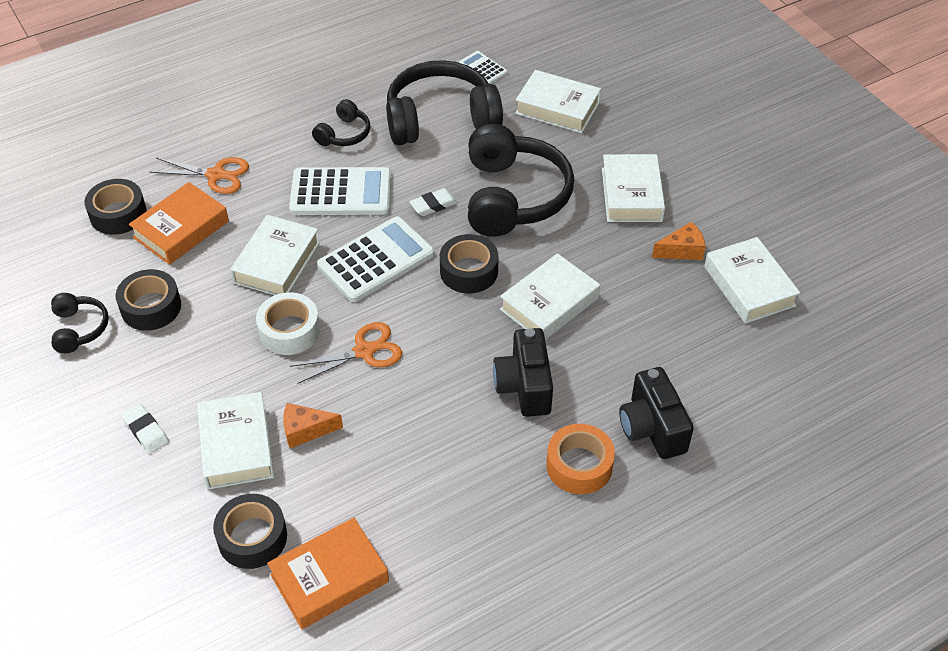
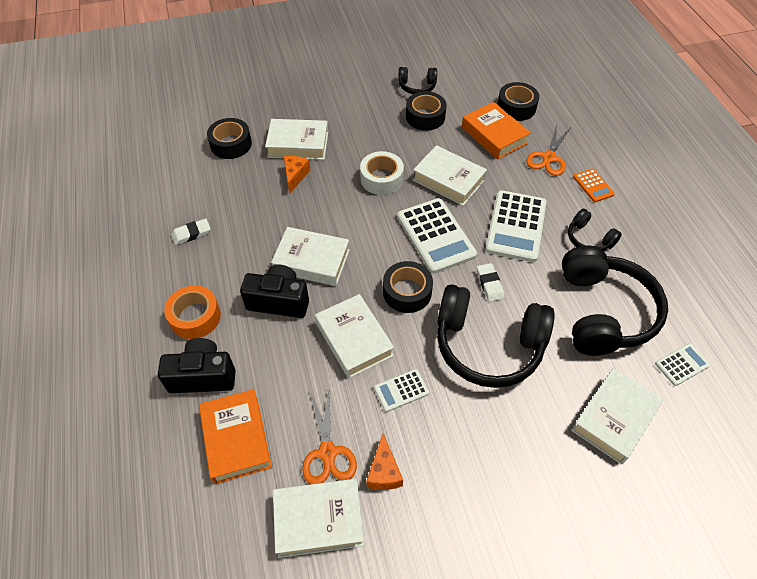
camera: 105 degrees right, 5 degrees up
(146, 431) = (327, 108): white eraser -> white eraser (191, 234)
(258, 135) = (593, 186): none -> orange calculator
(329, 578) = (186, 172): orange book -> orange book (236, 439)
(364, 351) = (349, 215): orange scissors -> orange scissors (327, 453)
(593, 253) = (401, 390): none -> white calculator
(631, 194) = (471, 450): white book -> white book (312, 261)

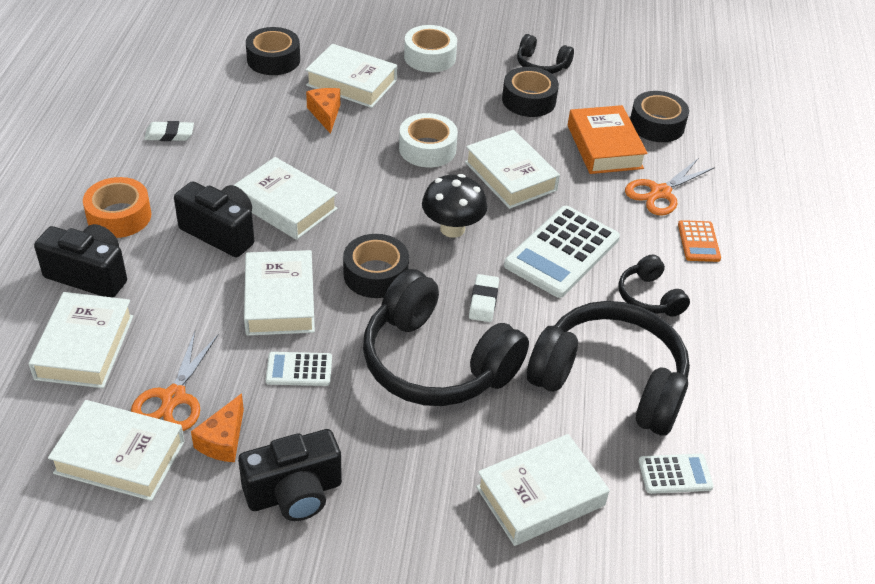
camera: 20 degrees right, 10 degrees down
(236, 439) = (85, 347): orange book -> white book
(295, 176) = (325, 114): orange cheese -> orange cheese turned 45 degrees counterclockwise
(339, 105) = (430, 57): none -> white tape
(436, 236) = (452, 229): white calculator -> black mushroom
(458, 491) = (294, 493): none -> black camera
(603, 312) = (610, 381): black headphones -> black headphones turned 90 degrees counterclockwise

